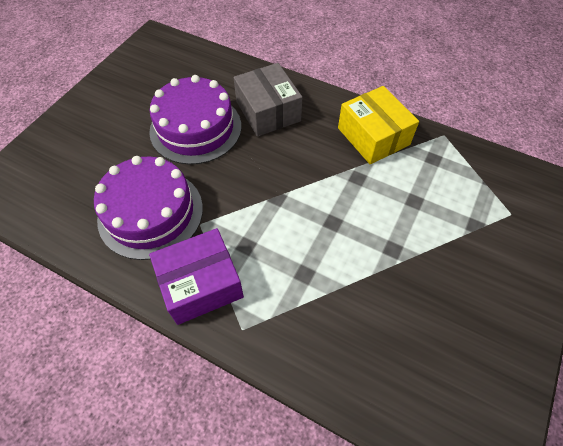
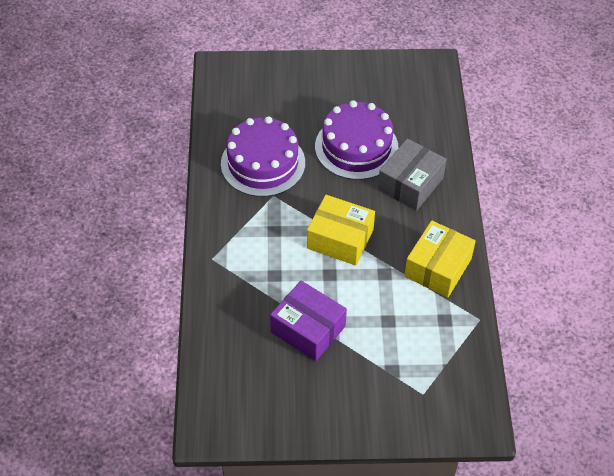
camera: 60 degrees right, 5 degrees down
(201, 284) = (228, 220): purple box -> purple box (308, 329)
(295, 193) = (340, 239): none -> yellow box

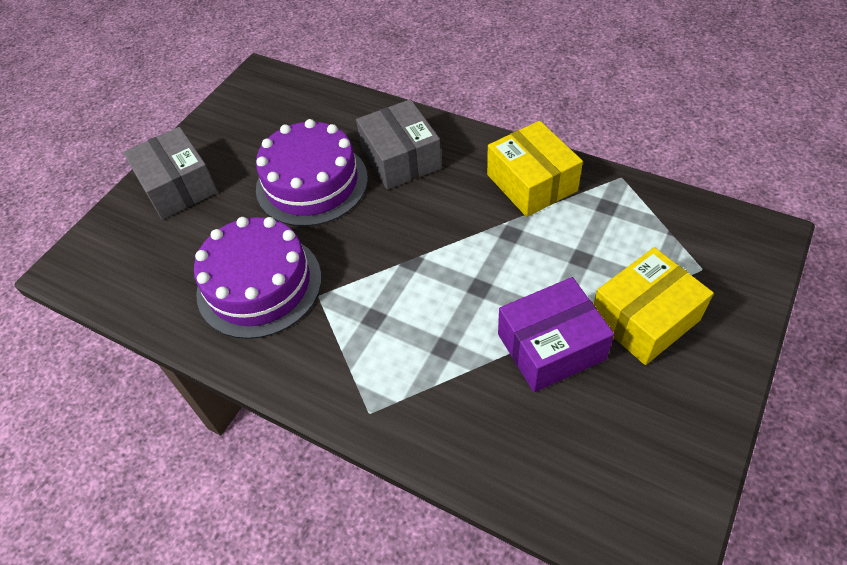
camera: 55 degrees left, 0 degrees up
(309, 81) = (178, 186): none -> grey box
(340, 239) = (433, 254): yellow box -> yellow box (644, 318)

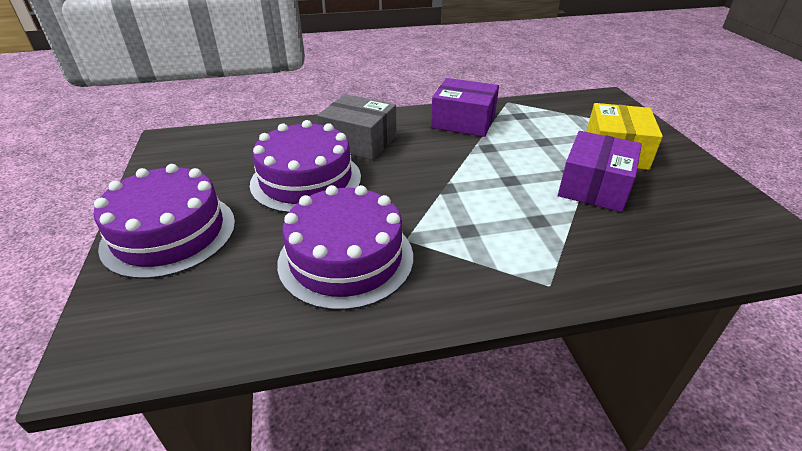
camera: 45 degrees left, 15 degrees down
(178, 186) = (169, 233): grey box -> purple cake
(531, 183) = (463, 121): yellow box -> purple box

